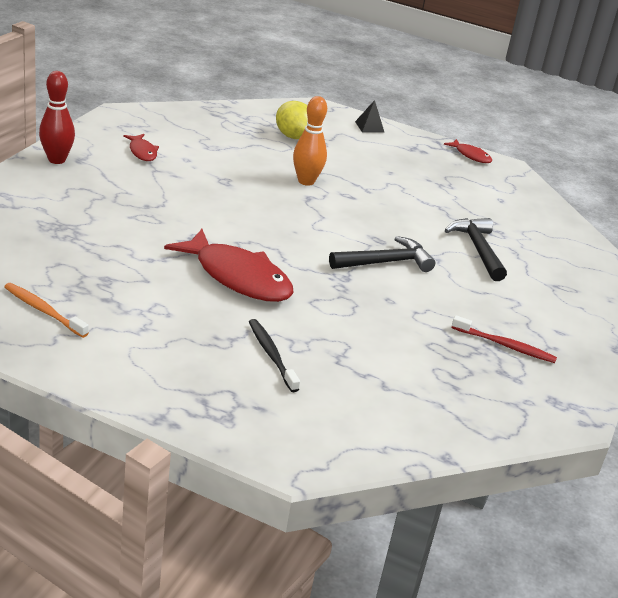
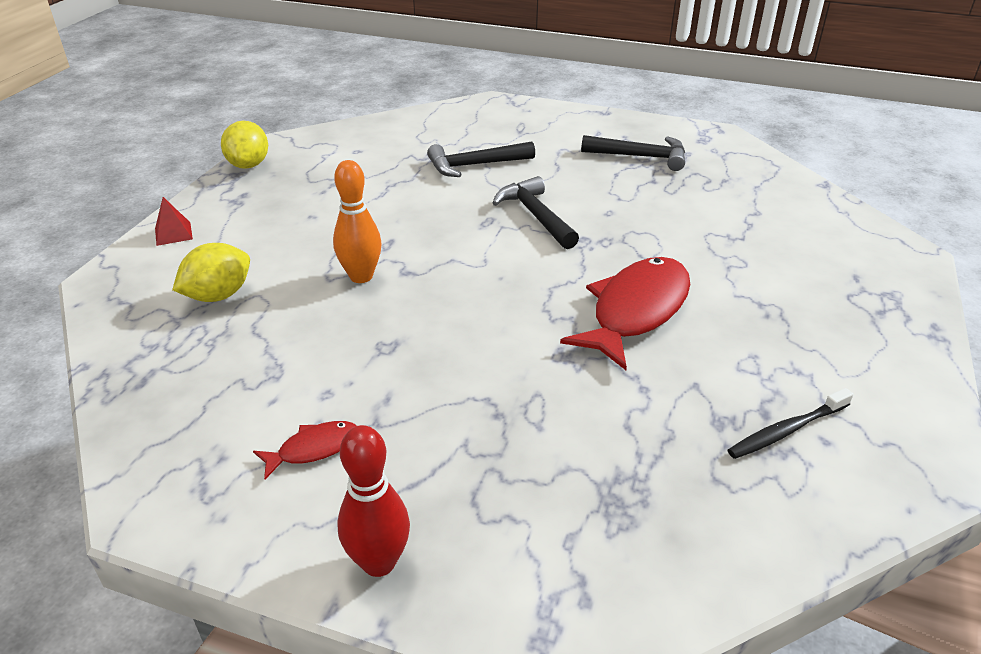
camera: 90 degrees left, 5 degrees up
(44, 311) = (839, 468): orange toothbrush -> none
(271, 355) = (767, 276): black toothbrush -> black toothbrush (787, 430)
(369, 127) = (173, 233): black pyramid -> red pyramid
(471, 155) = (249, 165): red fish -> yellow lemon
(505, 345) = (640, 157): red toothbrush -> black hammer

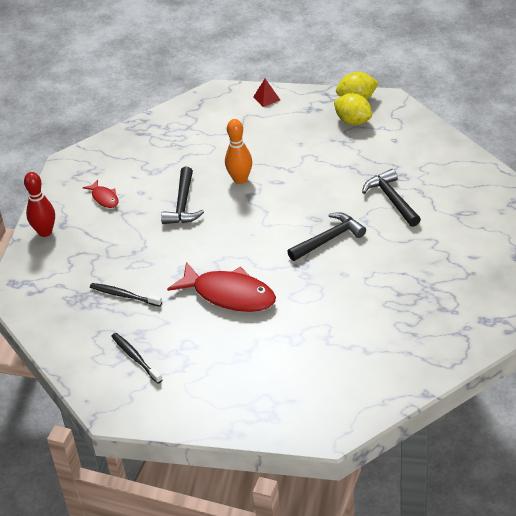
camera: 85 degrees right, 5 degrees up
(218, 295) = (211, 134): yellow lemon -> yellow lemon (353, 121)
(619, 435) = (124, 295): none -> black toothbrush
(640, 157) = (437, 284): black hammer -> black hammer (183, 204)

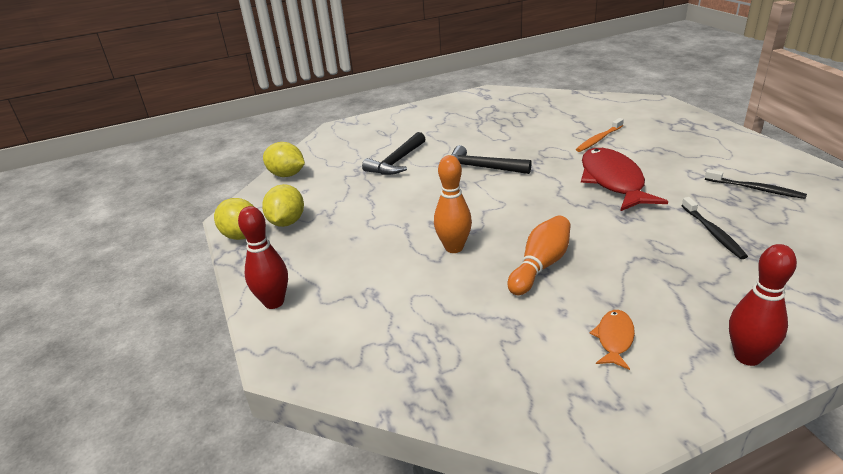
camera: 125 degrees left, 10 degrees down
(104, 198) = (614, 339): red fish -> orange fish
(135, 358) = (755, 189): black toothbrush -> black toothbrush turned 75 degrees counterclockwise
(183, 204) = (540, 266): black hammer -> orange bowling pin
(266, 98) = (274, 302): red pyramid -> red bowling pin
(300, 334) = (599, 139): none -> orange toothbrush
(432, 137) = (287, 175): none -> yellow lemon

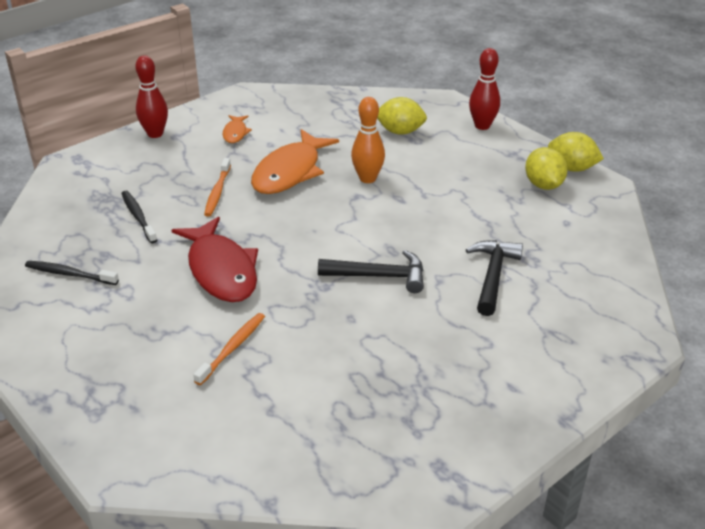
camera: 160 degrees right, 5 degrees up
(287, 175) = (613, 241): yellow lemon -> yellow lemon (400, 131)
(540, 266) = (290, 172): orange bowling pin -> orange fish
(627, 251) = (217, 192): none -> orange toothbrush

